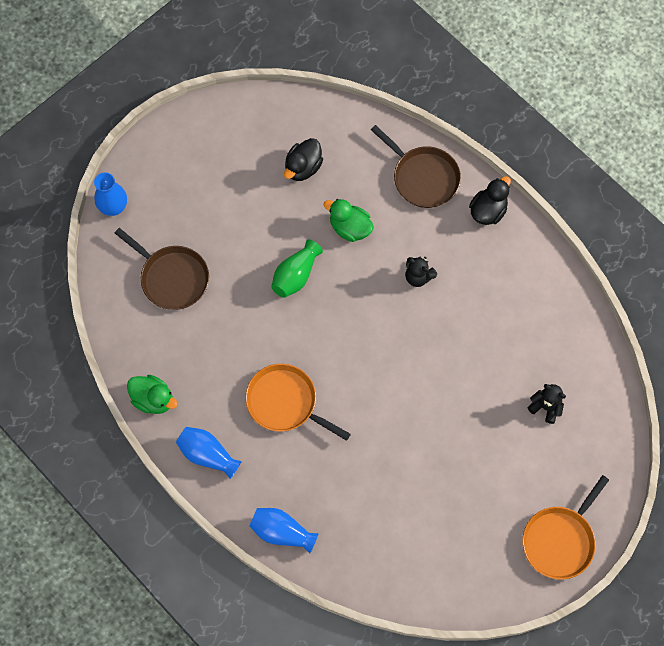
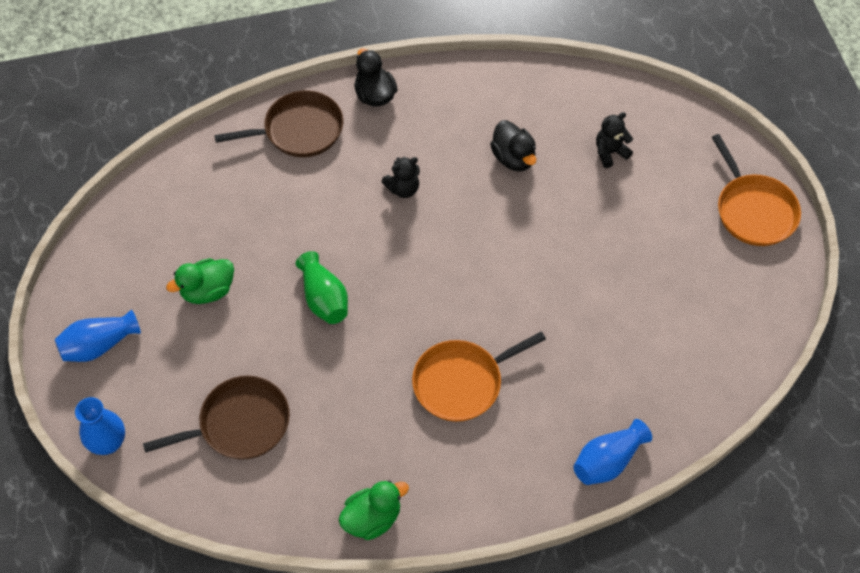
camera: 60 degrees left, 10 degrees down
(207, 455) = (474, 493): blue vase -> blue vase (99, 345)
(303, 167) = (207, 229): black duck -> black duck (513, 158)
(350, 228) = (306, 221): green duck -> green duck (208, 291)

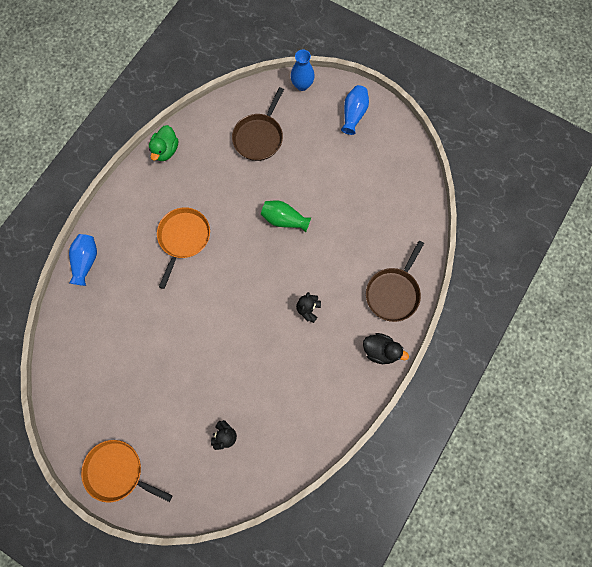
camera: 135 degrees right, 15 degrees up
(208, 291) = (338, 176): green duck -> none
(513, 158) = (272, 381): black duck -> none

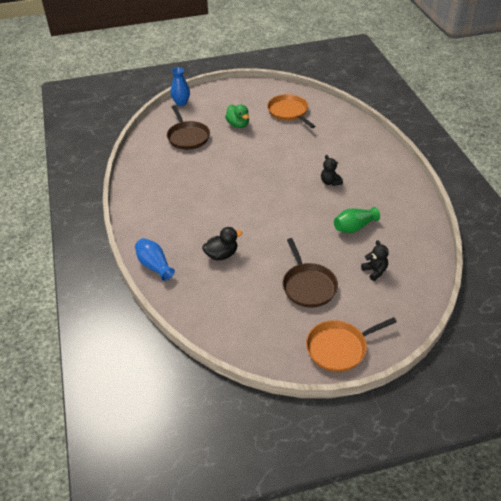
camera: 45 degrees left, 30 degrees down
(166, 150) = (134, 179): green duck -> green duck (238, 124)
(183, 238) = (206, 207): orange pan -> orange pan (289, 112)
(284, 220) = (257, 158): green vase -> green vase (354, 227)
(353, 114) = (229, 96): blue vase -> none
(380, 350) = (394, 169): black duck -> black duck (221, 255)
(393, 293) = (363, 143): brown pan -> brown pan (308, 286)

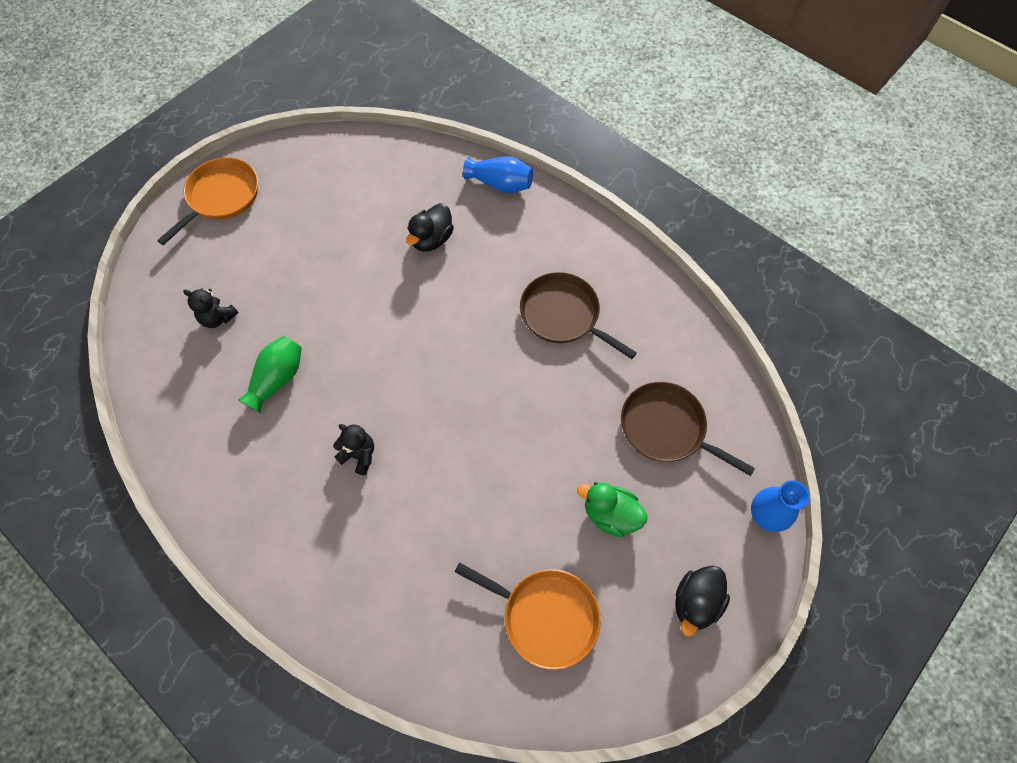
camera: 145 degrees right, 20 degrees up
(231, 95) = (695, 602): none -> black duck
(308, 286) = (295, 253): brown pan -> brown pan (563, 315)

